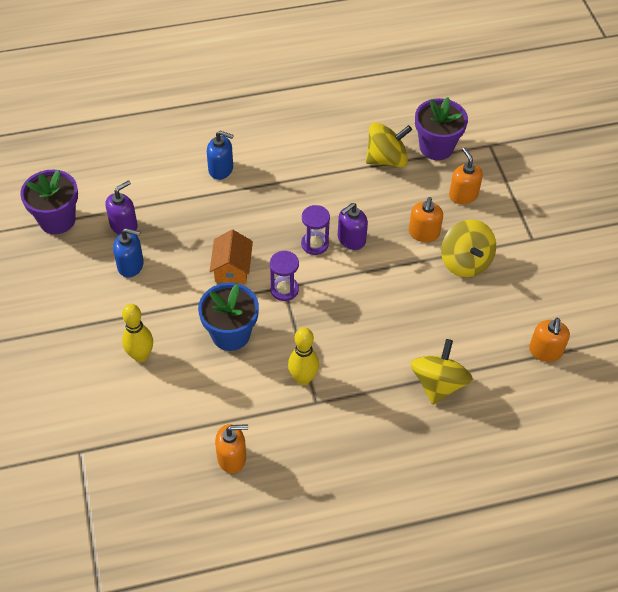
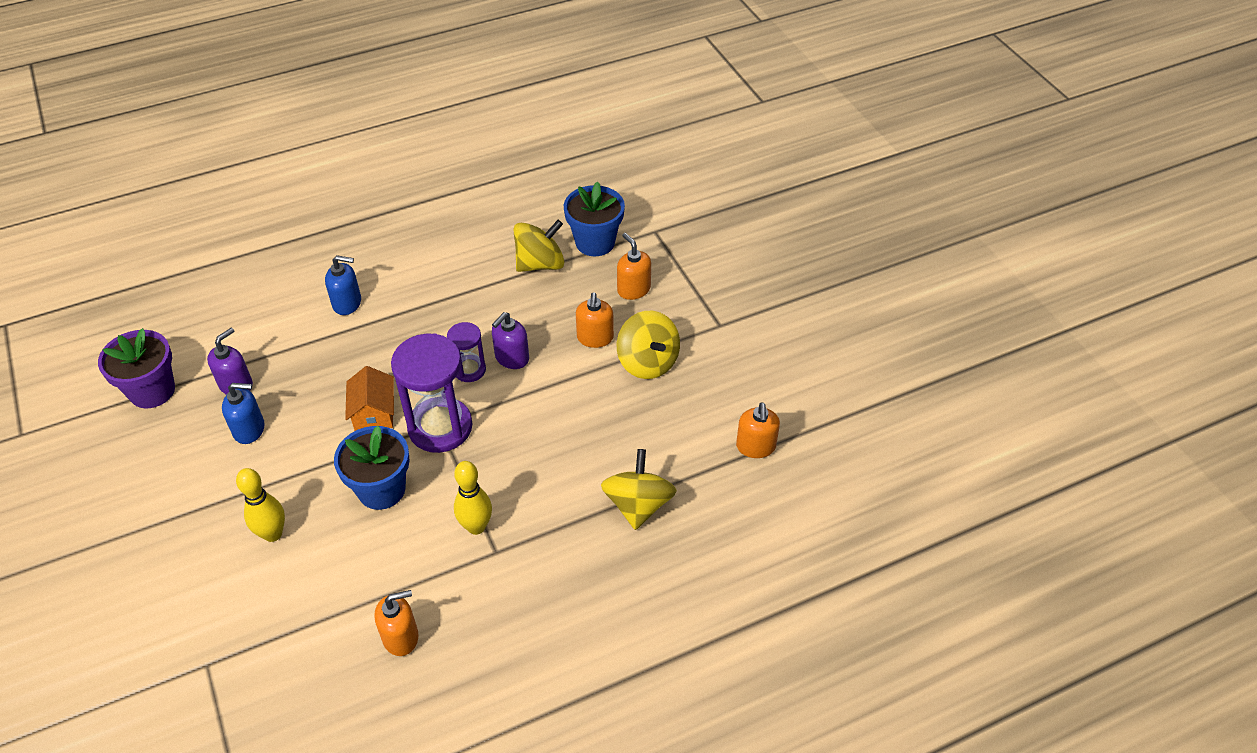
camera: 10 degrees left, 5 degrees down
(284, 289) = (440, 427): purple hourglass -> purple hourglass, size x1.89
(436, 147) = (595, 242): purple flower pot -> blue flower pot

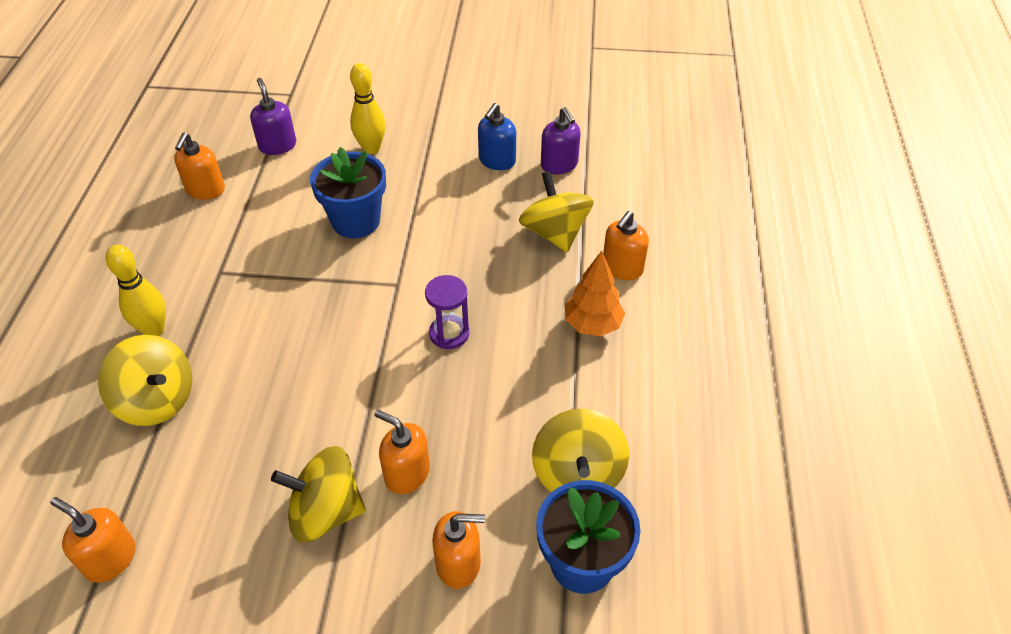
camera: 120 degrees right, 0 degrees up
(152, 391) = (589, 117): purple flower pot -> none
(328, 354) = (555, 233): none -> yellow spinning top
(347, 303) = (622, 268): blue soap dispenser -> orange soap dispenser
(374, 412) = (451, 243): orange house -> none
(414, 299) = (592, 325): none -> orange tree
(440, 427) = (392, 283): purple hourglass -> none
(476, 526) = (257, 268): yellow bowling pin -> yellow bowling pin (154, 330)
(512, 358) = (438, 377): purple soap dispenser -> purple soap dispenser (277, 145)

